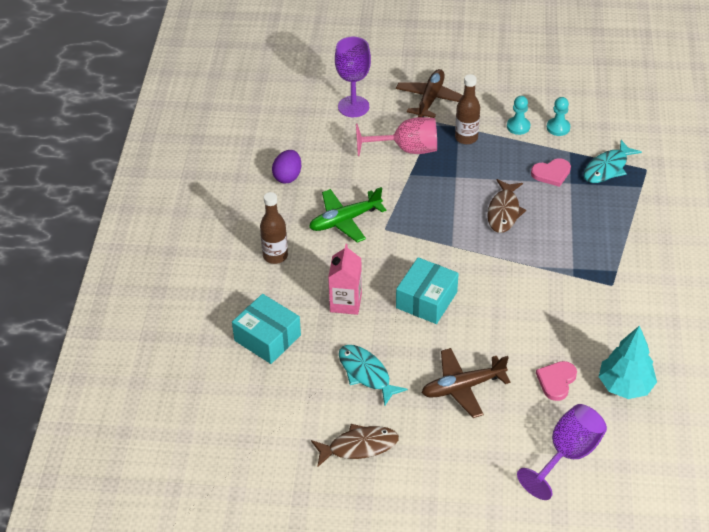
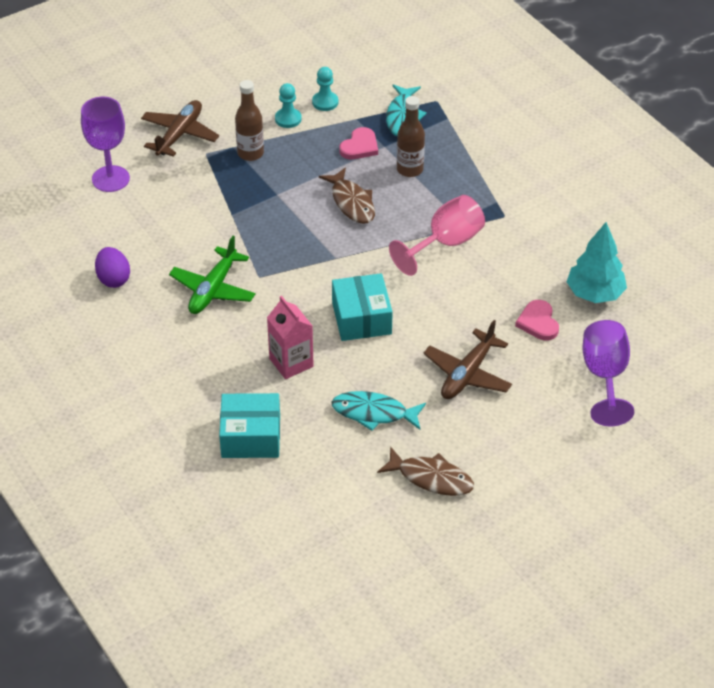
camera: 40 degrees left, 0 degrees up
(275, 256) = (179, 359): brown bottle -> brown bottle (409, 169)
(359, 446) = (431, 478): brown fish -> brown fish turned 75 degrees clockwise
(406, 149) = (205, 193): pink goblet -> pink goblet (445, 243)
(430, 99) = (179, 134): brown plane -> brown plane turned 45 degrees clockwise

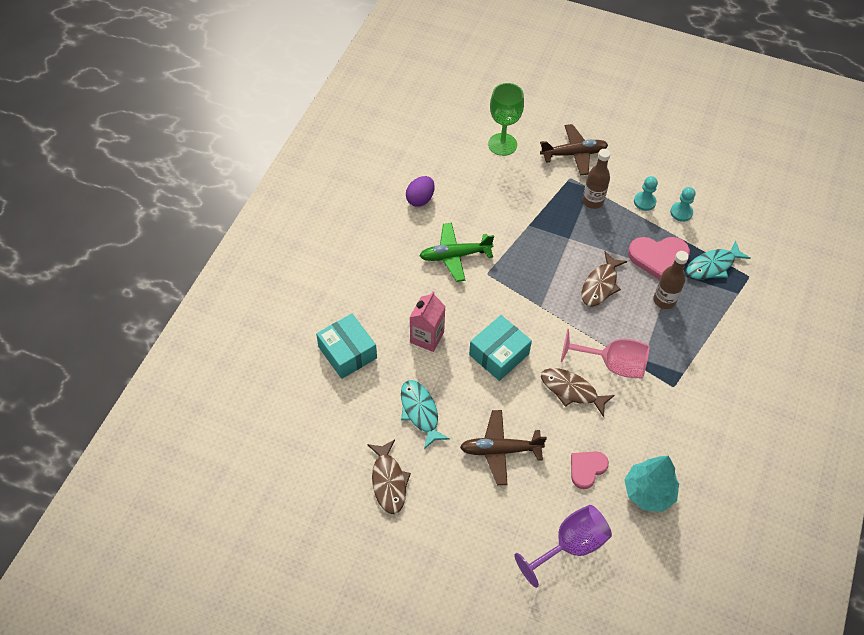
camera: 55 degrees right, 10 degrees up
(110, 179) = (502, 144): purple goblet -> green goblet
(360, 146) = (658, 257): pink heart -> pink heart, size x1.56
(448, 287) = (572, 390): none -> brown fish

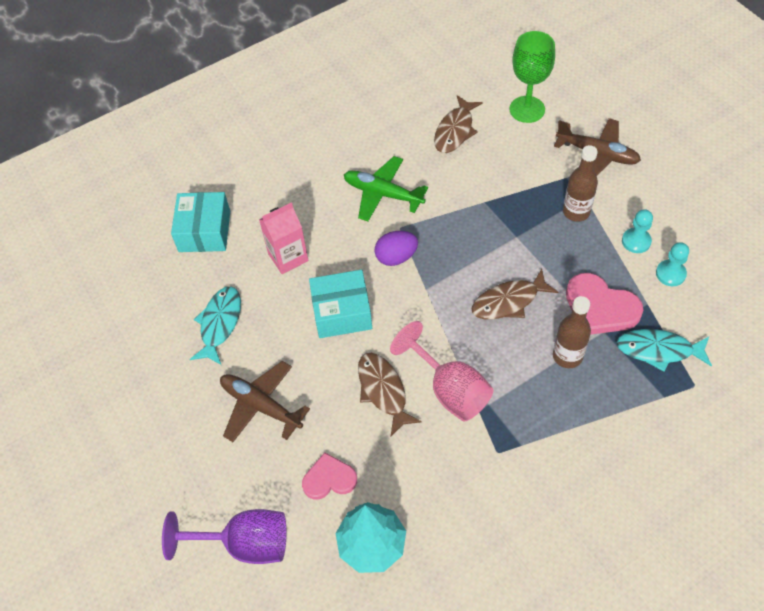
camera: 40 degrees right, 0 degrees up
(388, 481) = (136, 370): brown fish -> brown fish (455, 131)
(420, 199) = (396, 124): purple egg -> purple egg (396, 257)

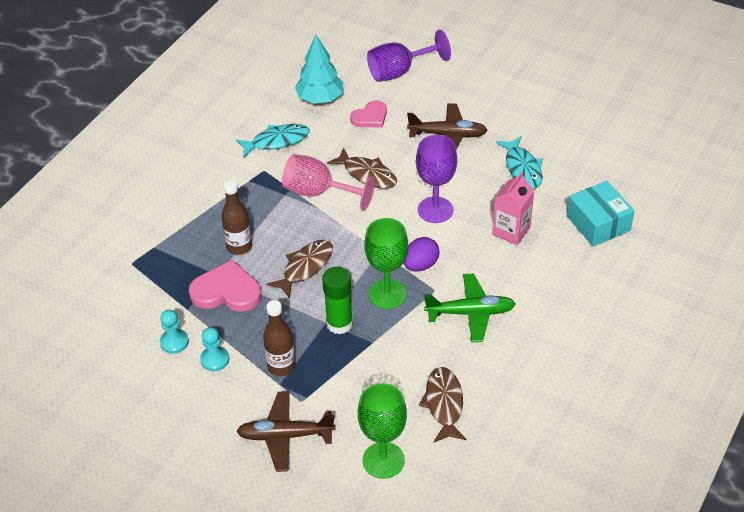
camera: 150 degrees right, 10 degrees down
(342, 312) = (435, 210): turquoise box -> purple goblet
(445, 241) = (387, 294): none -> green goblet
(505, 230) = (339, 324): none -> green glue stick
(659, 350) = (167, 277): turquoise fish -> turquoise fish (277, 141)

